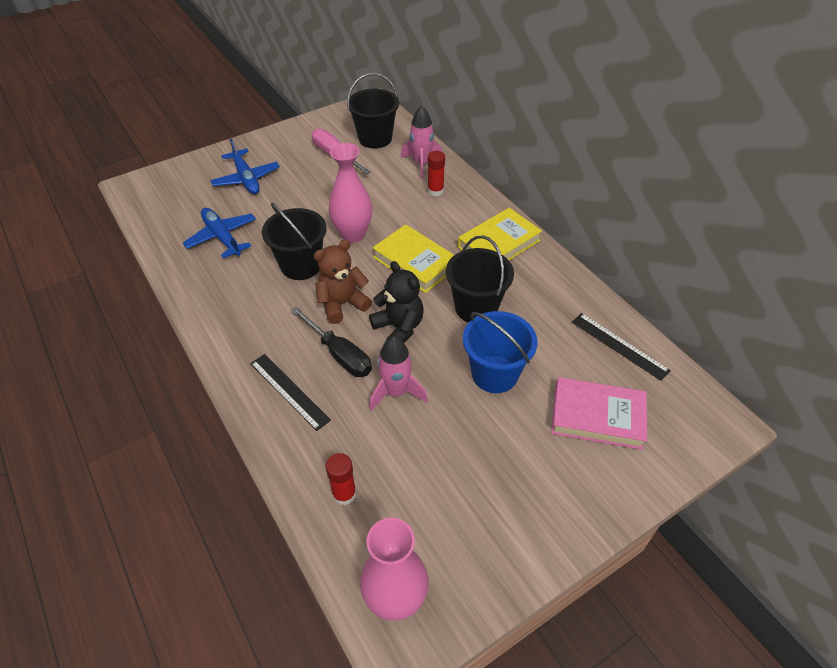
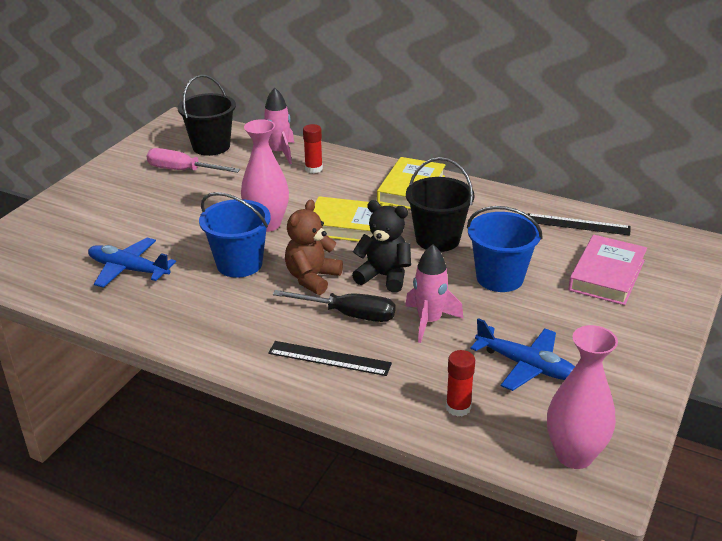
camera: 30 degrees left, 15 degrees down
(246, 178) = (103, 216): blue plane -> blue plane (526, 366)
(301, 265) = (239, 264): black bucket -> blue bucket
(597, 416) = (606, 275): pink book -> pink book turned 45 degrees counterclockwise

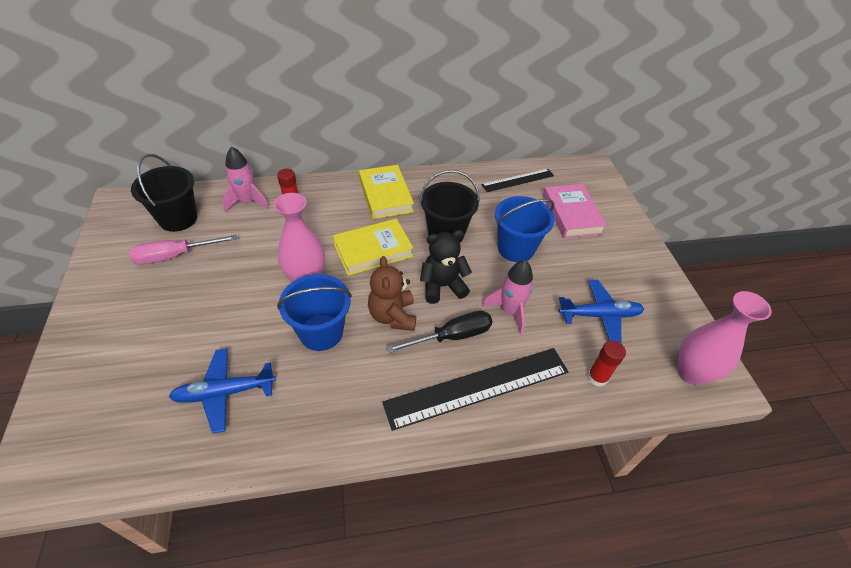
camera: 40 degrees left, 15 degrees up
(329, 358) = (477, 387): black ruler -> black ruler, size x1.75

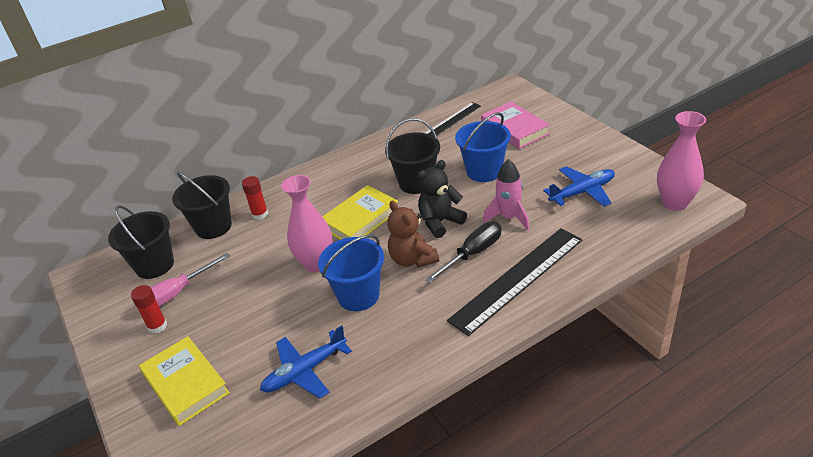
camera: 15 degrees left, 10 degrees down
(248, 201) = (213, 227): pink rocket -> black bucket
(385, 195) = (341, 174): yellow book -> yellow book (185, 384)
(597, 377) = (606, 234): red glue stick -> red glue stick (157, 326)

